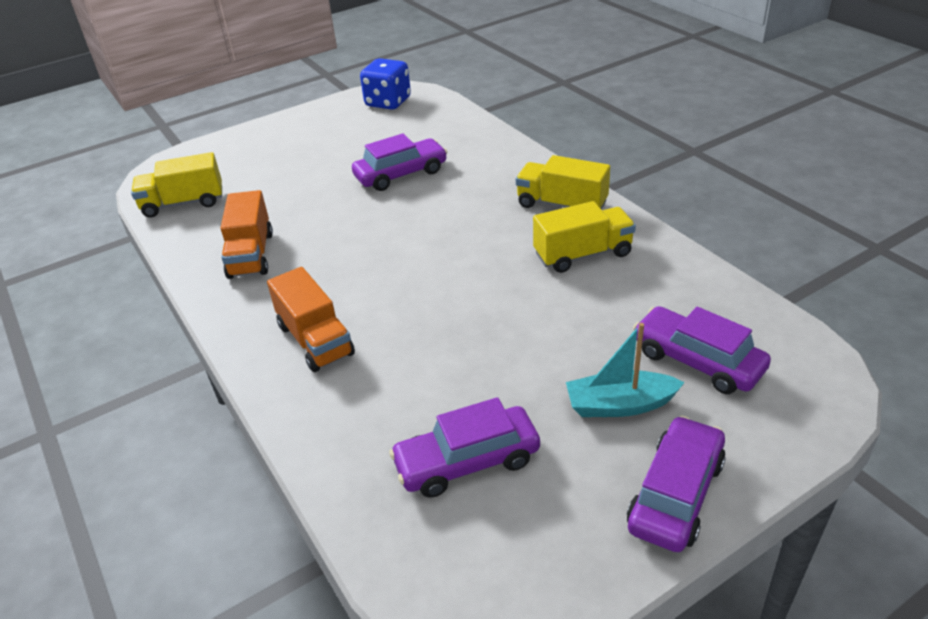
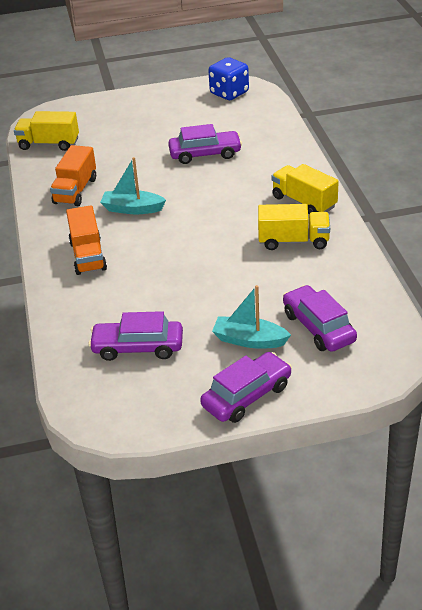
camera: 20 degrees right, 0 degrees up
(344, 261) = (132, 209): none -> turquoise boat

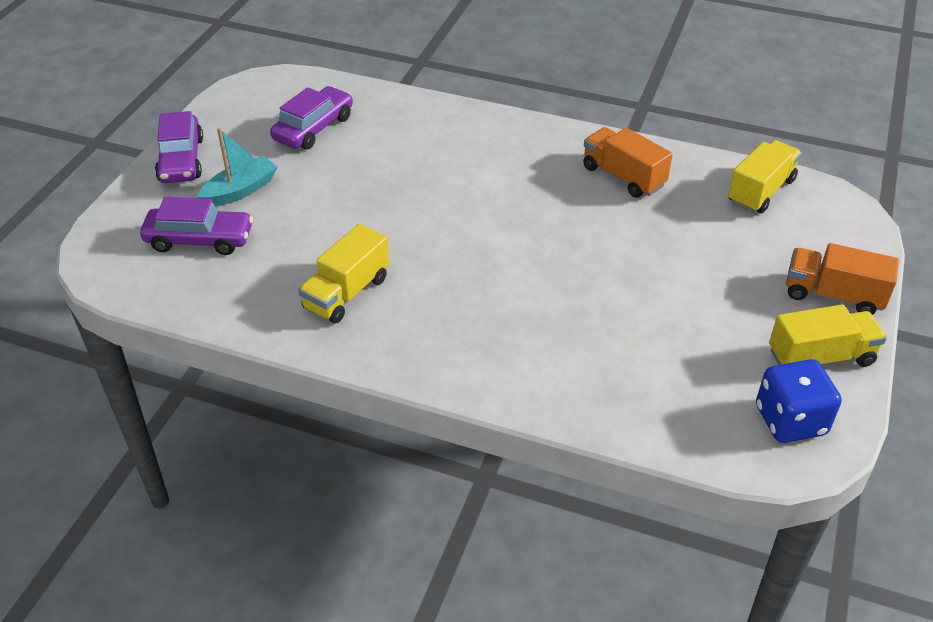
camera: 120 degrees right, 5 degrees up
(88, 256) = (484, 146): orange truck -> orange truck (833, 295)
(132, 209) = (542, 203): turquoise boat -> none
(205, 154) = (614, 310): purple car -> none
(304, 202) = (411, 342): yellow truck -> yellow truck (820, 357)

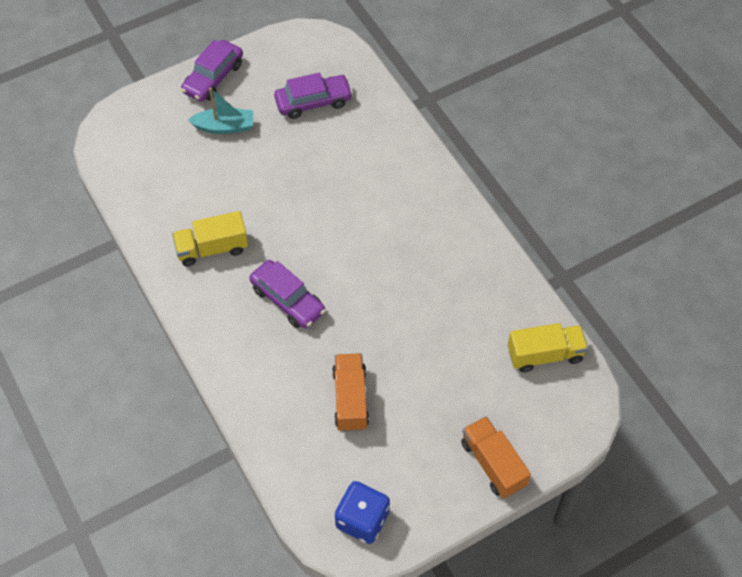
camera: 40 degrees right, 15 degrees up
(199, 240) = (170, 151): purple car -> purple car (288, 300)
(623, 177) = (466, 278): orange truck -> orange truck (350, 399)
(820, 357) = (430, 497): yellow truck -> none

